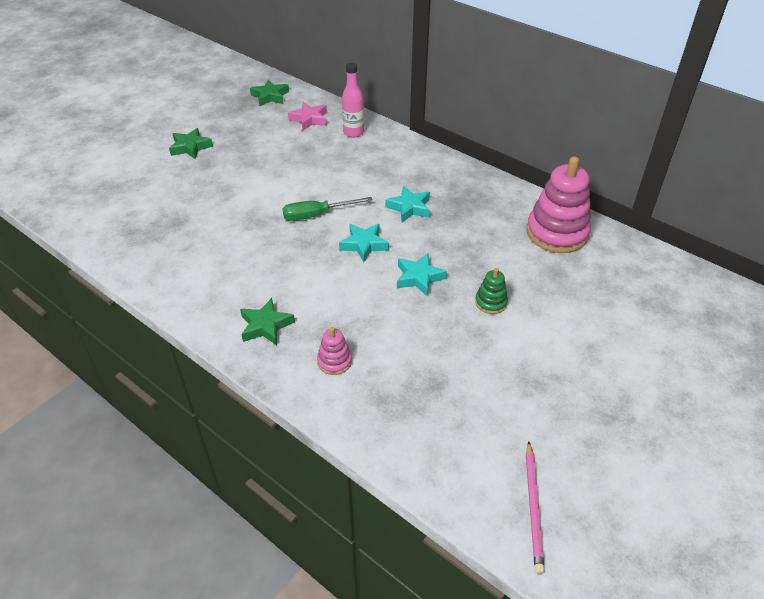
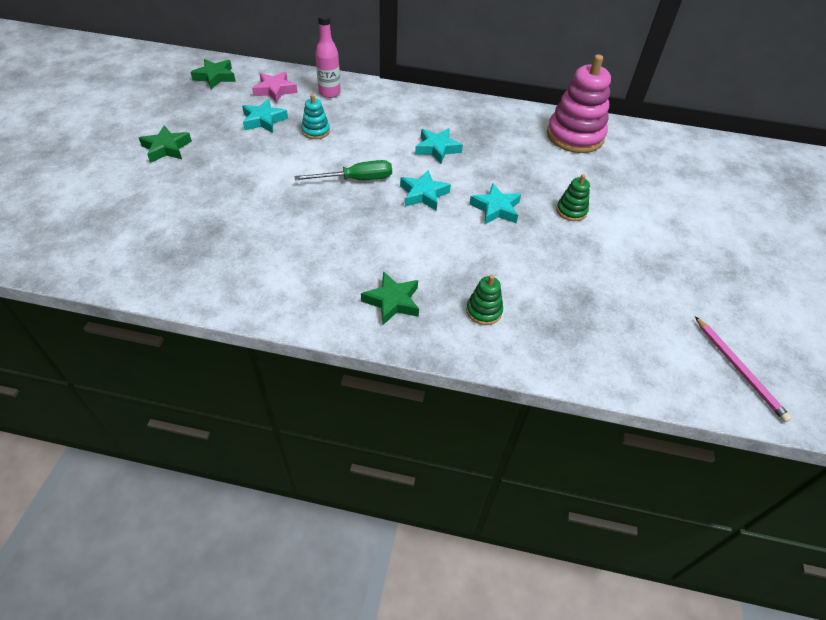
camera: 30 degrees left, 5 degrees up
(280, 143) = (264, 120): none -> turquoise star
(315, 163) = (316, 131): none -> turquoise stacking toy
(317, 215) = (356, 179): green screwdriver -> green screwdriver turned 150 degrees counterclockwise
(334, 361) = (484, 311): pink stacking toy -> green stacking toy

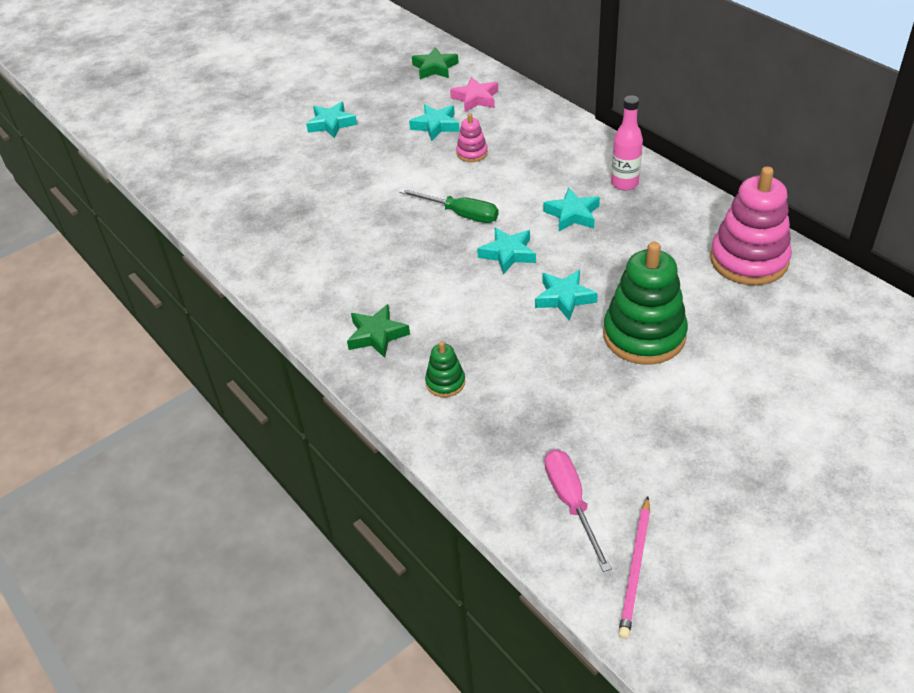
camera: 45 degrees right, 5 degrees down
(166, 148) = (331, 124): green star -> turquoise star
(316, 131) = (472, 153): turquoise stacking toy -> pink stacking toy
(329, 93) = (525, 118): pink bottle -> pink bottle (624, 183)
(571, 211) = (644, 335): green stacking toy -> green stacking toy, size x2.12
(657, 349) = (571, 502): none -> pink screwdriver

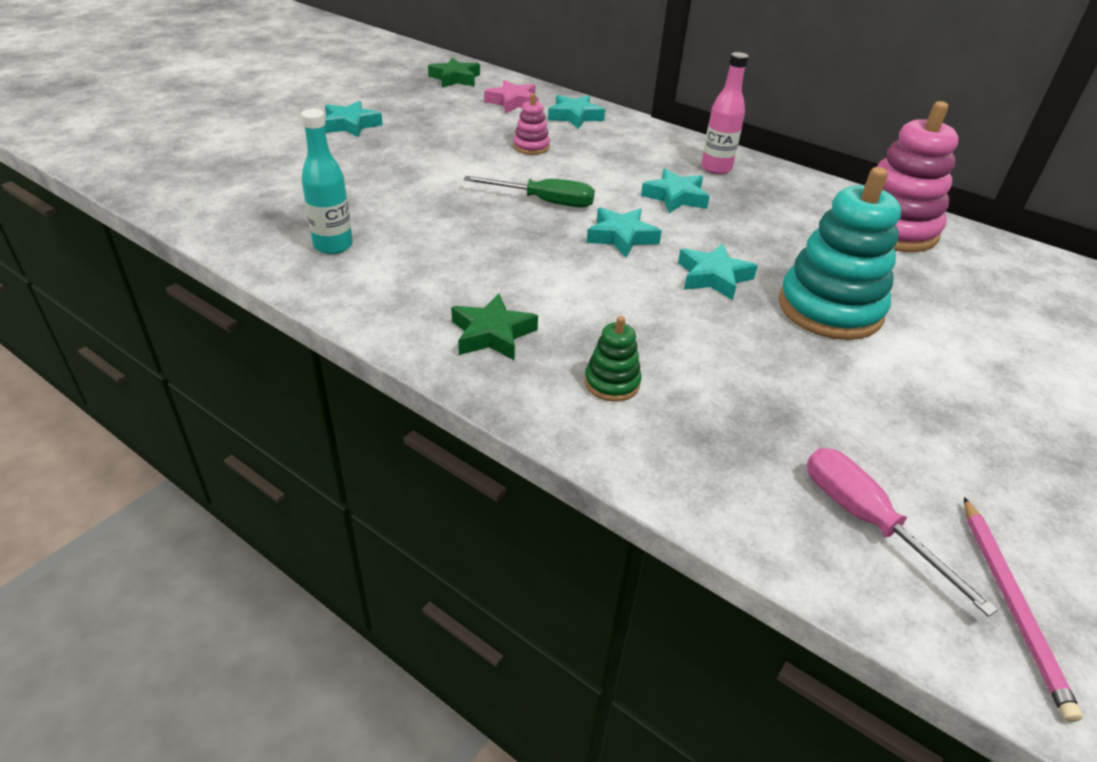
camera: 20 degrees left, 5 degrees down
(288, 249) = (333, 246): none -> turquoise bottle
(436, 126) = (478, 125): turquoise star -> turquoise star (575, 116)
(644, 335) = (829, 309): green stacking toy -> turquoise stacking toy

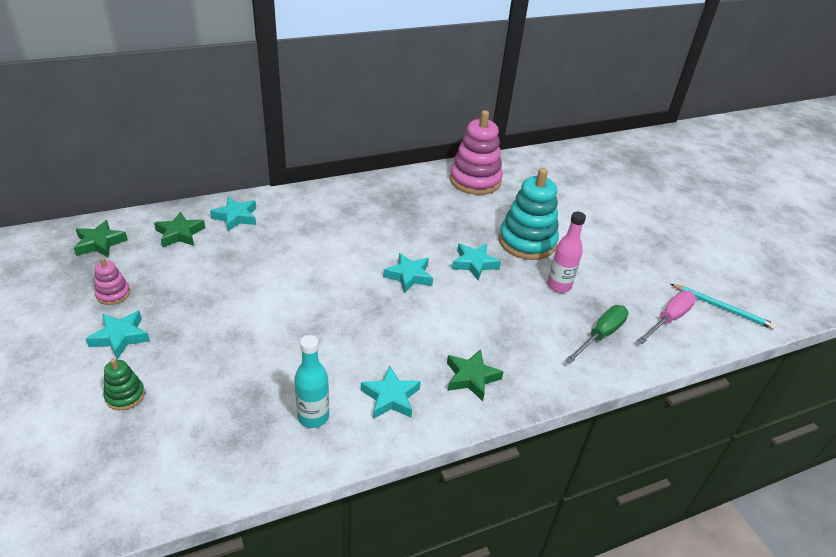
camera: 60 degrees left, 0 degrees up
(513, 102) = (180, 234): pink star -> green star
(531, 147) = (260, 258): pink stacking toy -> pink stacking toy (113, 294)
(544, 202) = (341, 287): green screwdriver -> green screwdriver (601, 335)
(612, 383) = (542, 349): green stacking toy -> green stacking toy (125, 395)
(675, 197) = (382, 232): turquoise star -> turquoise star (390, 397)
(716, 168) = (363, 199): pink bottle -> pink bottle (559, 286)
(866, 521) = (669, 319): pink screwdriver -> pink screwdriver turned 135 degrees clockwise
(1011, 604) = (722, 308): pink pencil -> turquoise pencil

